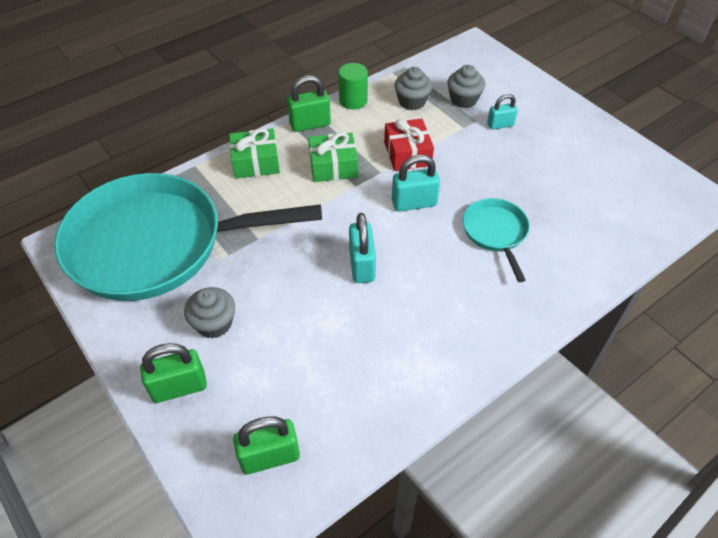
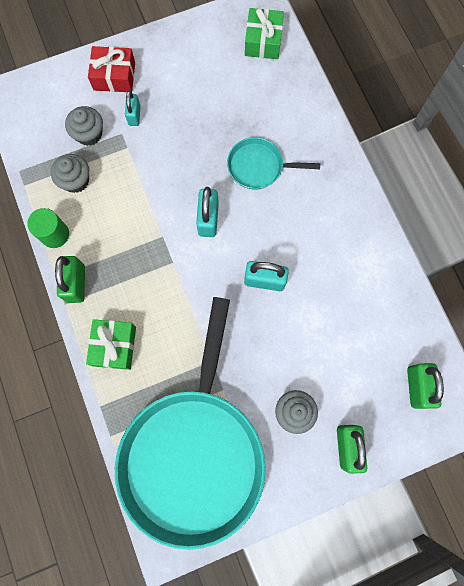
camera: 75 degrees left, 25 degrees up
(333, 166) = (142, 275): green gift -> green gift (263, 41)
(407, 153) = (146, 206): red gift -> red gift (114, 76)

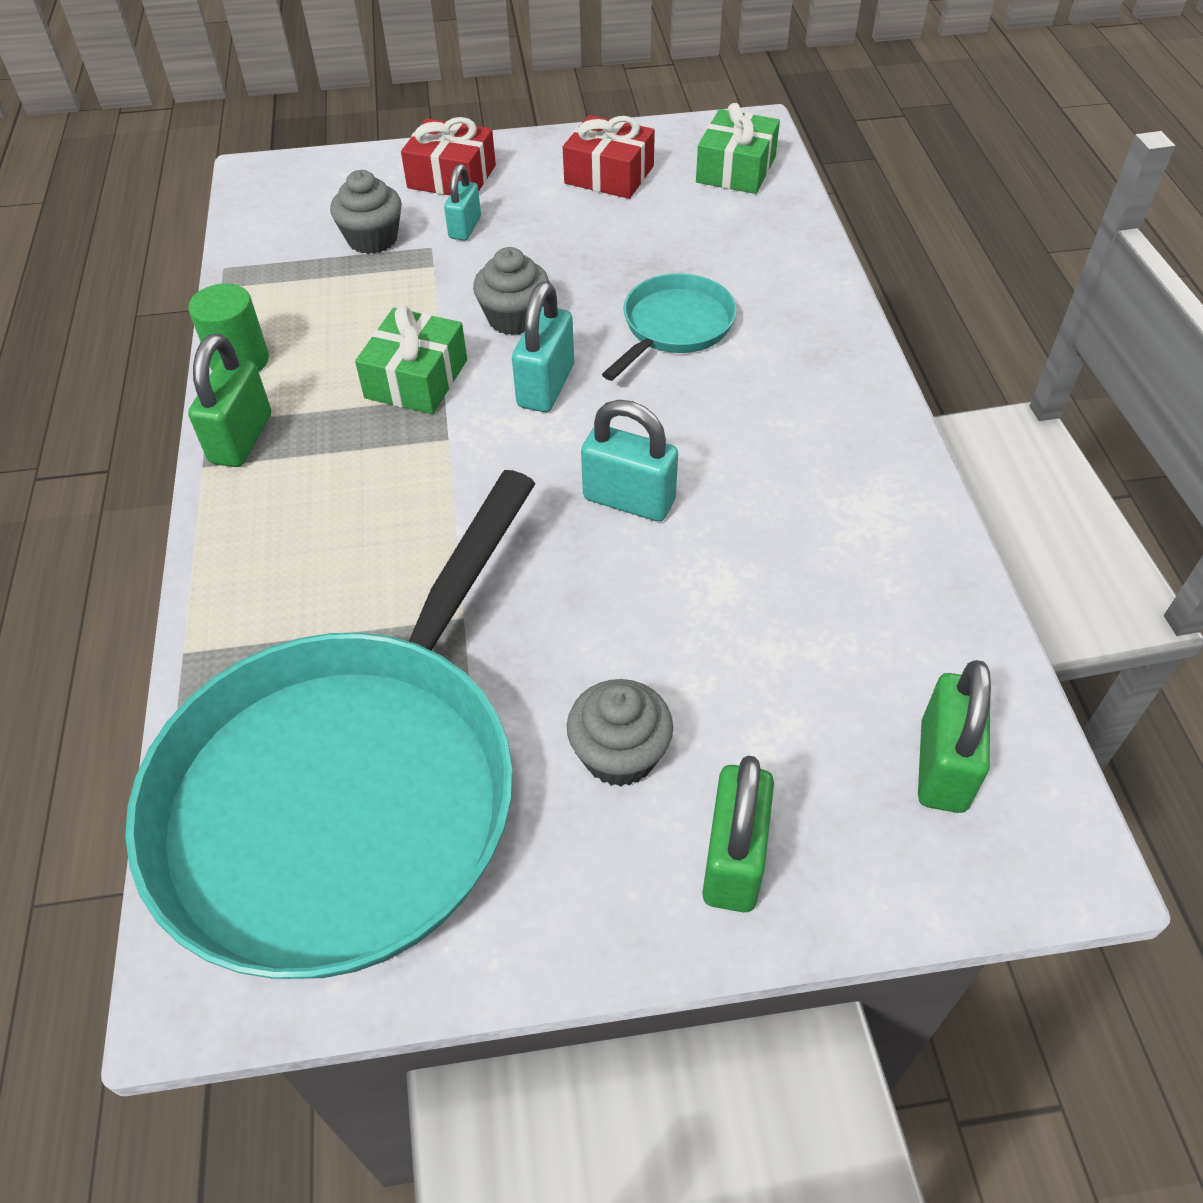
camera: 15 degrees right, 25 degrees down
(76, 180) = (317, 294): grey cupcake -> grey cupcake (514, 318)
(114, 346) = (266, 552): green gift -> green gift (416, 379)
(198, 58) = (609, 175): none -> red gift
(259, 166) = (674, 327): turquoise pan -> turquoise pan turned 105 degrees clockwise

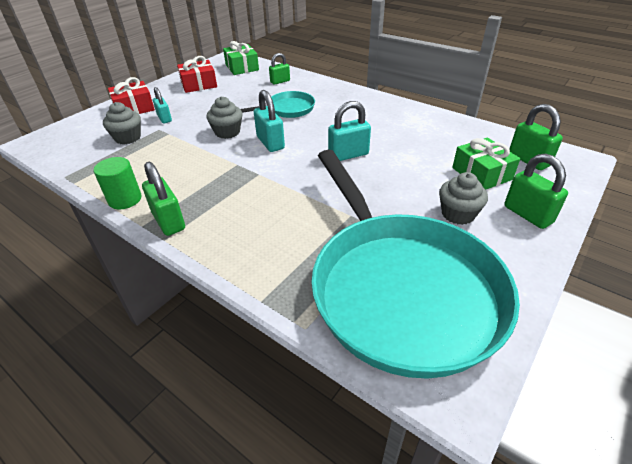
camera: 45 degrees left, 10 degrees down
(416, 379) = (217, 165): green gift -> green gift (481, 173)
(674, 327) = (288, 109): turquoise pan -> turquoise pan turned 75 degrees clockwise
(755, 247) = (280, 81): none -> green padlock

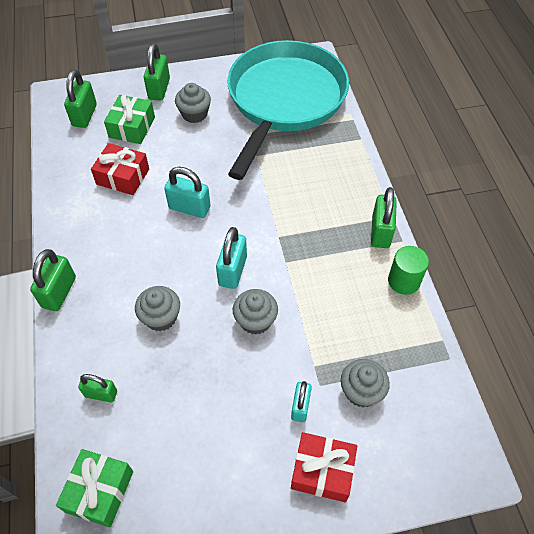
camera: 140 degrees left, 15 degrees up
(199, 84) = (200, 479): red gift -> red gift (123, 176)
(288, 109) = (161, 317): turquoise pan -> grey cupcake
(358, 92) = (59, 292): none -> green padlock

